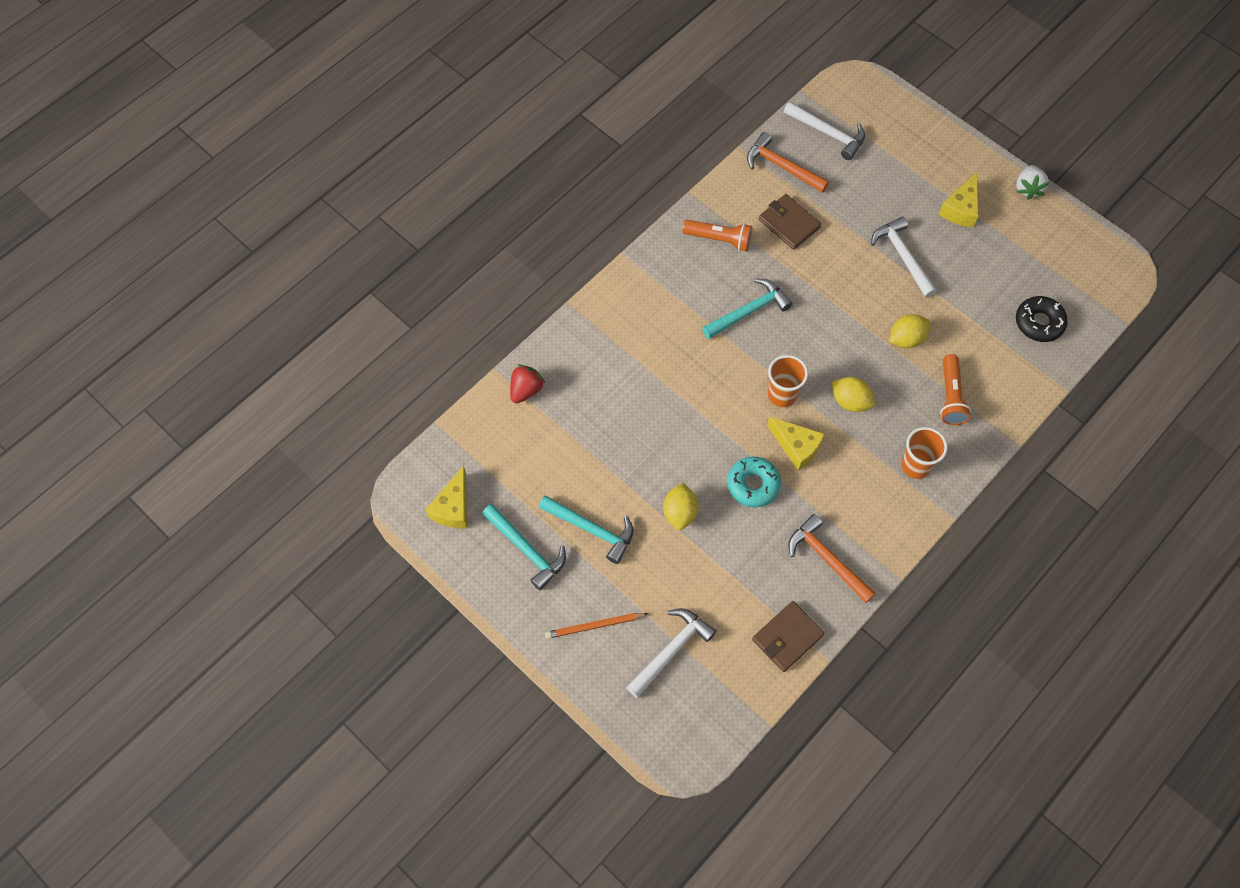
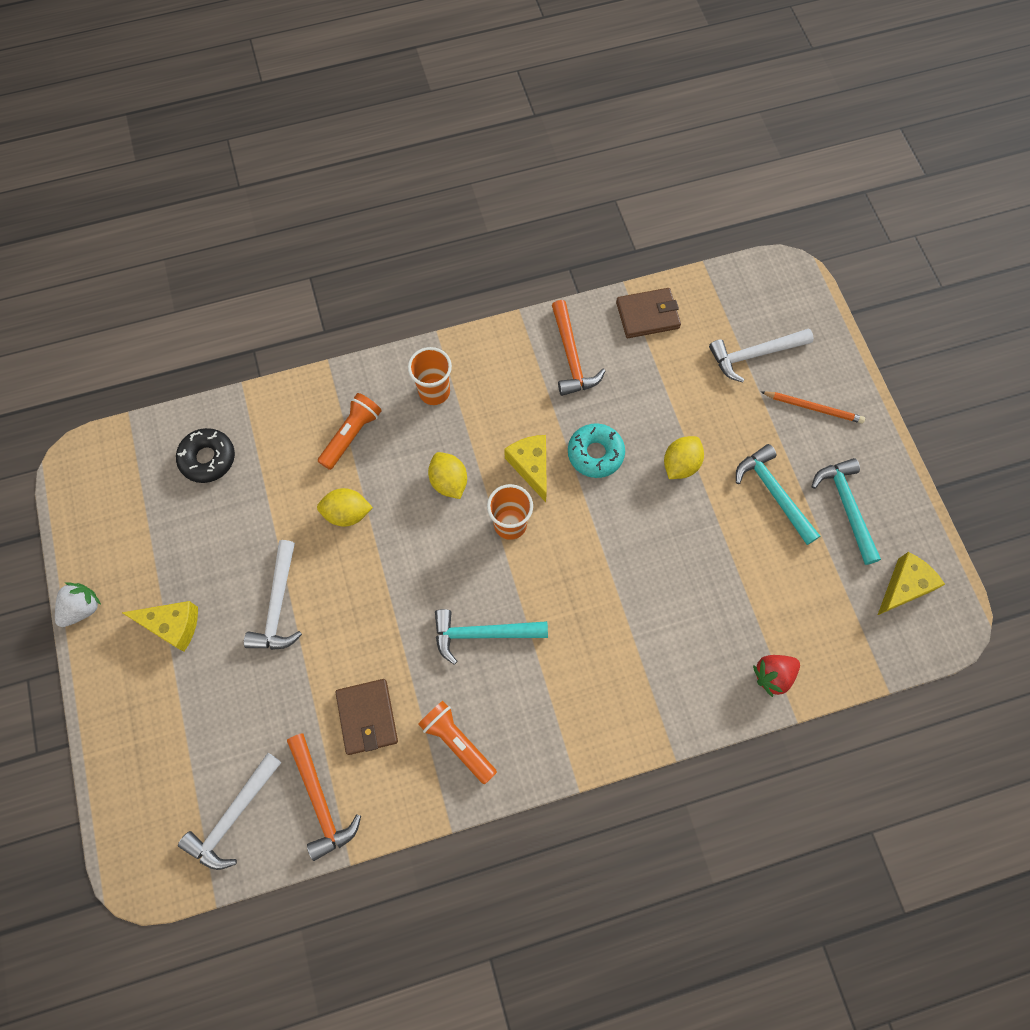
camera: 150 degrees left, 5 degrees up
(828, 133) = (233, 816): white hammer -> white hammer turned 120 degrees counterclockwise
(960, 209) = (172, 625): yellow cheese -> yellow cheese turned 45 degrees clockwise

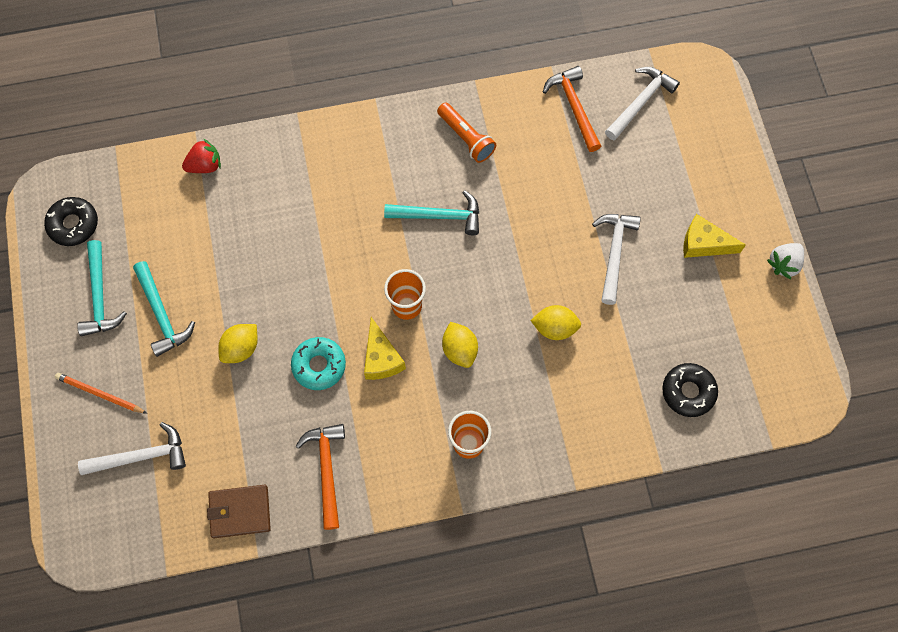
camera: 175 degrees left, 0 degrees up
(352, 435) = (550, 404): orange flashlight -> none
(367, 717) = (537, 161): brown wallet -> none
(904, 587) = (73, 224): yellow cheese -> black donut

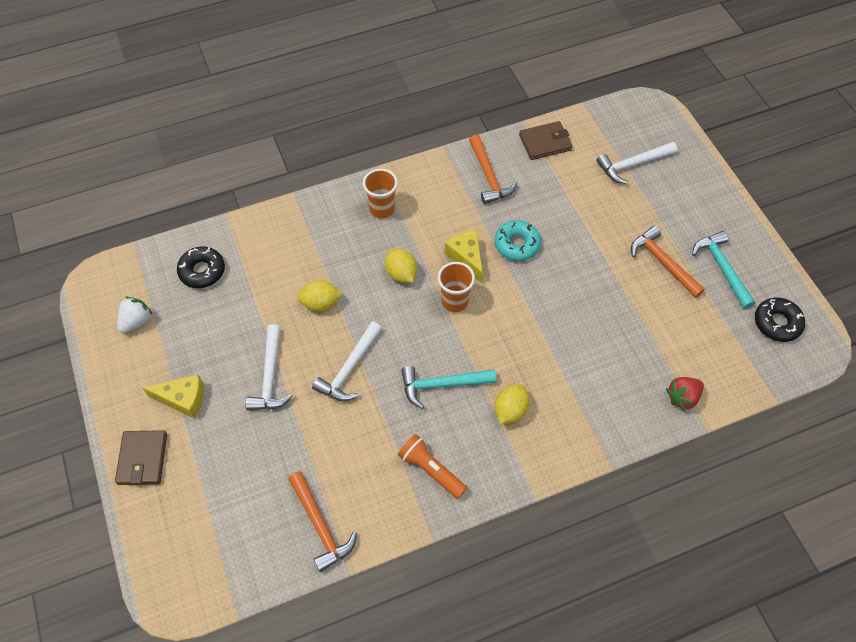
camera: 170 degrees right, 10 degrees down
(100, 394) = (684, 199): orange pencil -> none
(162, 314) = (663, 262): turquoise hammer -> orange hammer
(241, 348) = (586, 247): yellow lemon -> yellow lemon (510, 410)
(640, 102) = (247, 545): white hammer -> white hammer (349, 369)
(740, 191) = (142, 459): none -> brown wallet
(784, 264) = (106, 392): white strawberry -> white strawberry (136, 321)

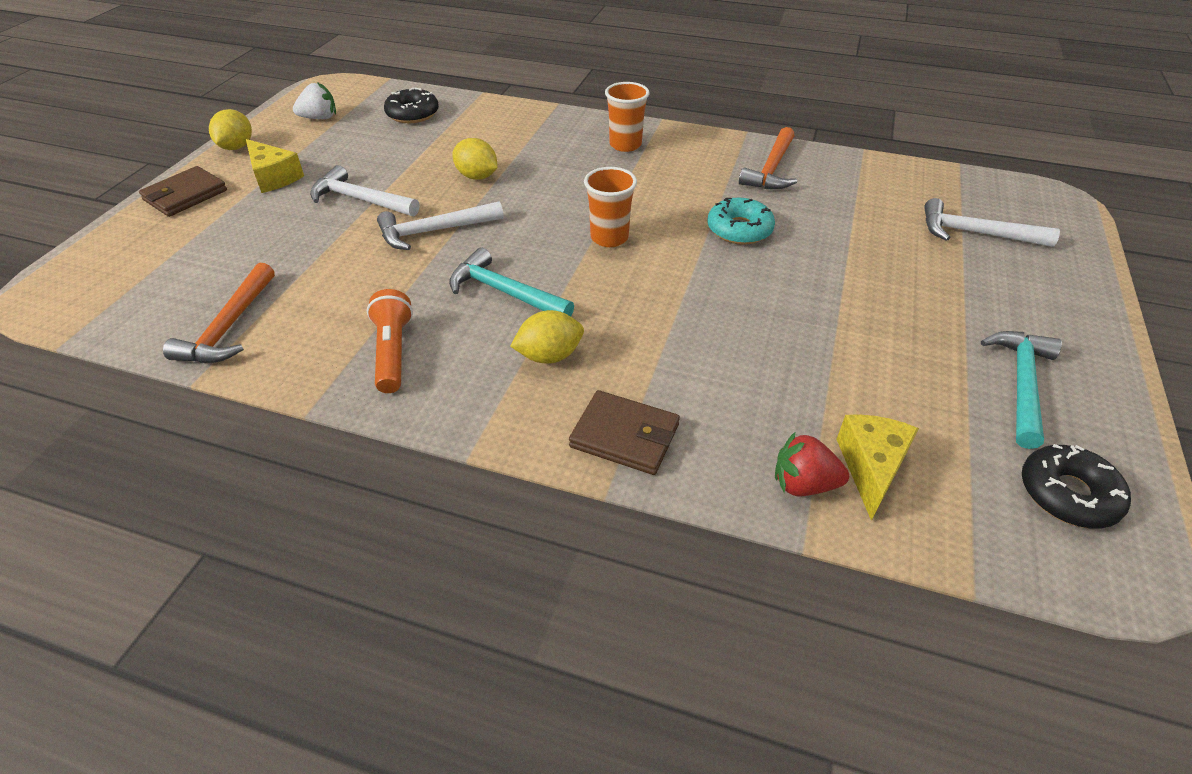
camera: 40 degrees right, 15 degrees down
(270, 376) = (360, 200): white hammer -> white hammer turned 75 degrees clockwise
(401, 274) = (582, 193): yellow lemon -> yellow lemon (237, 147)
(466, 257) = (667, 213): yellow cheese -> yellow cheese (871, 467)
(545, 143) = (872, 172): brown wallet -> brown wallet (624, 436)
(663, 262) = (925, 333): orange hammer -> none

